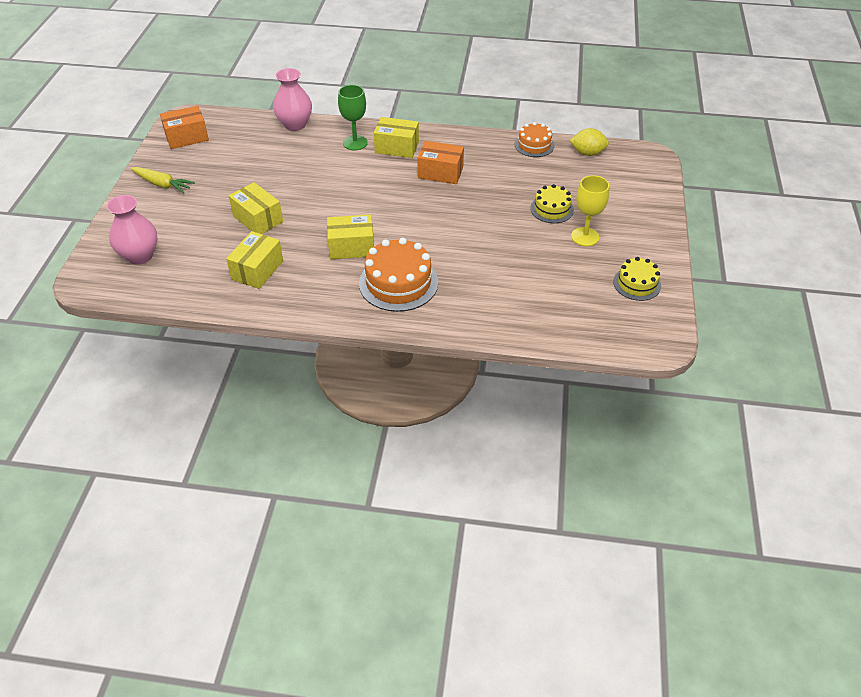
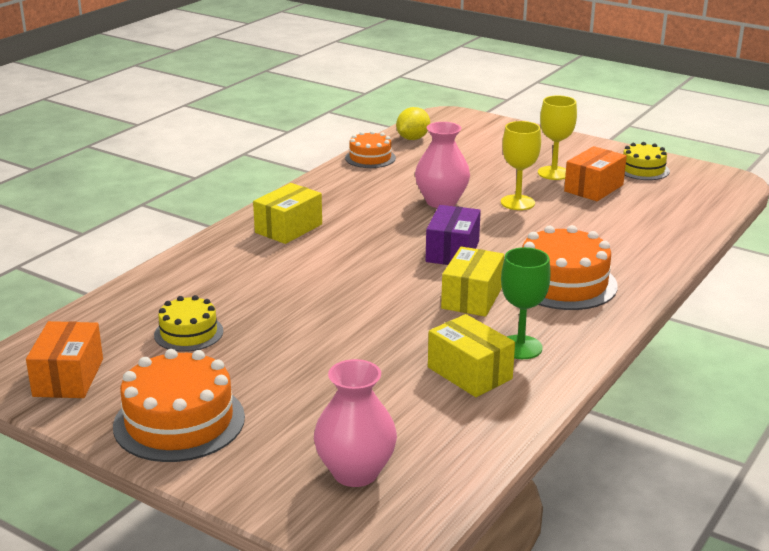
camera: 65 degrees left, 20 degrees down
(162, 184) = (179, 421): yellow carrot -> orange cake
(258, 219) = (352, 352): yellow box -> none
(295, 125) = (150, 283): pink vase -> pink vase (441, 202)
(355, 143) = (247, 251): green goblet -> green goblet (520, 347)
(411, 222) = (452, 251): none -> purple box
(440, 172) = (370, 215): orange box -> orange box (593, 188)
(514, 231) = (517, 202): none -> yellow goblet
(552, 209) = (494, 176): yellow cake -> yellow cake (188, 333)

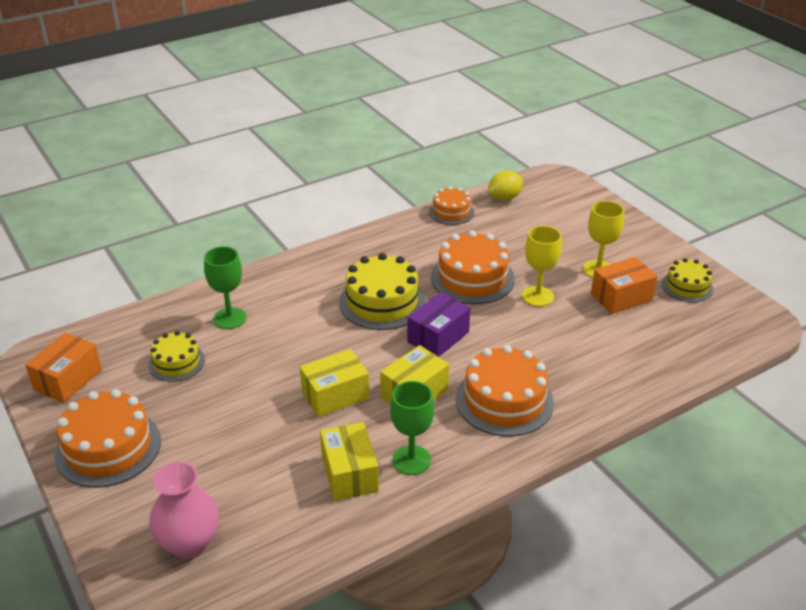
camera: 25 degrees right, 10 degrees up
(214, 284) = (230, 318): none -> green goblet
(288, 228) = (327, 274): yellow box -> yellow box (335, 395)
(368, 237) = (382, 302): none -> yellow cake
(441, 202) = (472, 278): pink vase -> orange cake

